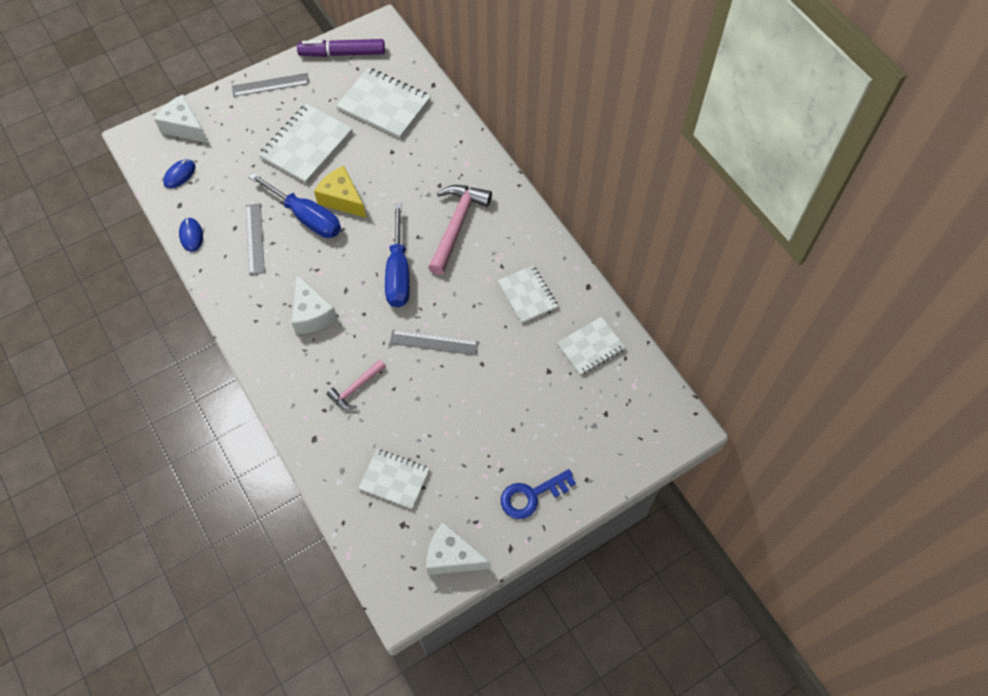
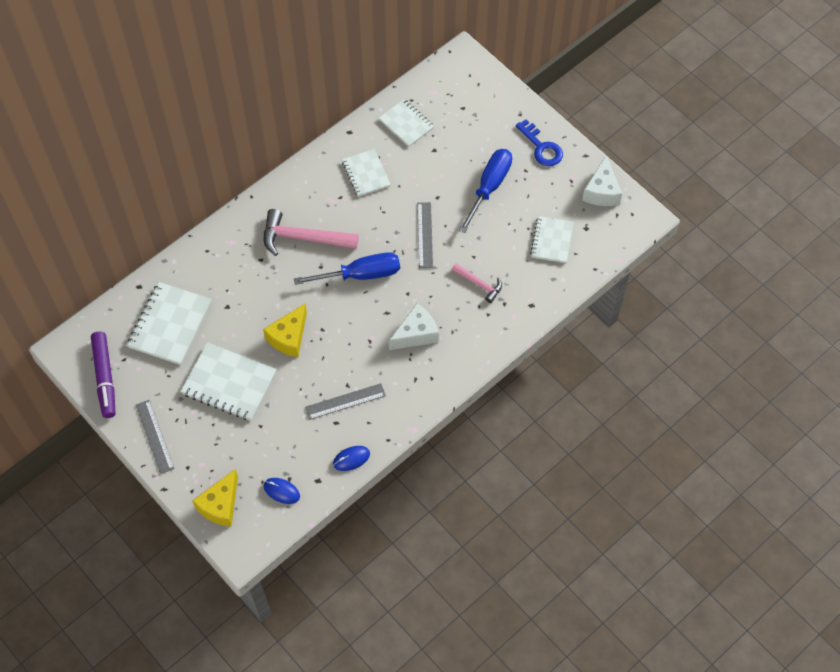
camera: 100 degrees left, 0 degrees up
(184, 127) = (220, 505): white cheese -> yellow cheese
(306, 217) = (314, 363): blue screwdriver -> blue screwdriver (489, 187)
(527, 295) = (366, 174): white notebook -> white notebook turned 75 degrees counterclockwise

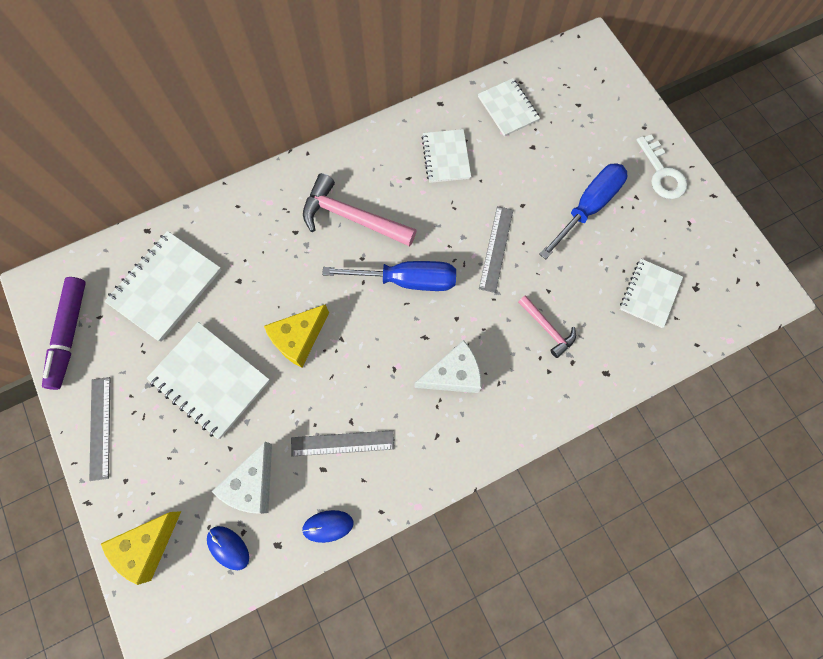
camera: 15 degrees right, 10 degrees up
(541, 147) = (662, 173): blue key -> white key
(601, 191) = (725, 245): white cheese -> white cheese (252, 484)

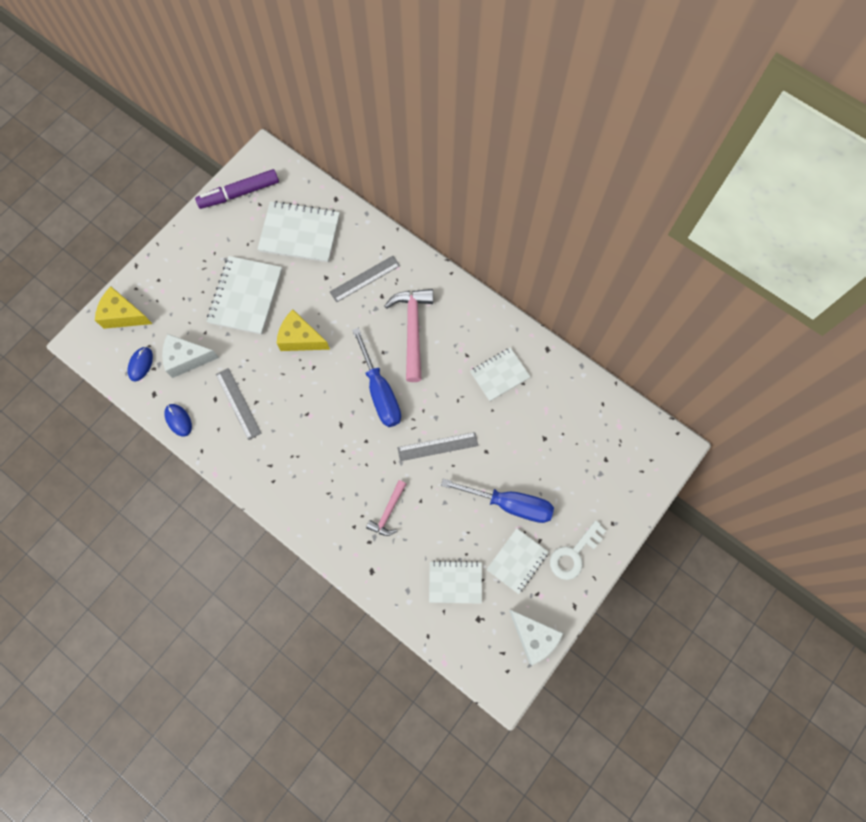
camera: 65 degrees right, 0 degrees up
(100, 427) = (186, 246): grey ruler -> grey ruler (364, 278)
(453, 375) = (320, 457): white cheese -> white cheese (534, 637)
(508, 108) = (571, 404): white notebook -> white notebook (517, 561)

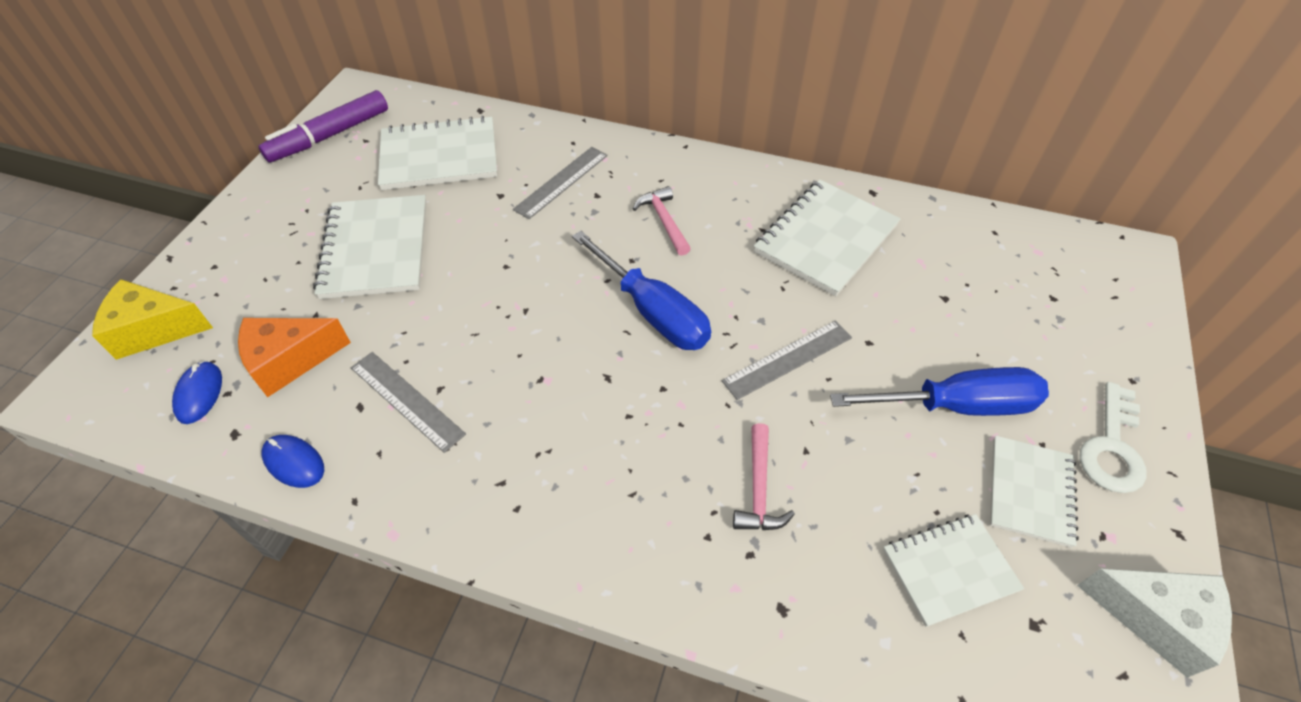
camera: 20 degrees left, 20 degrees down
(187, 359) = (290, 361): white cheese -> orange cheese
(300, 338) = (488, 278): yellow cheese -> none
(412, 329) = (664, 221): pink hammer -> pink hammer, size x0.56
(499, 375) = (825, 239): white notebook -> white notebook, size x1.57

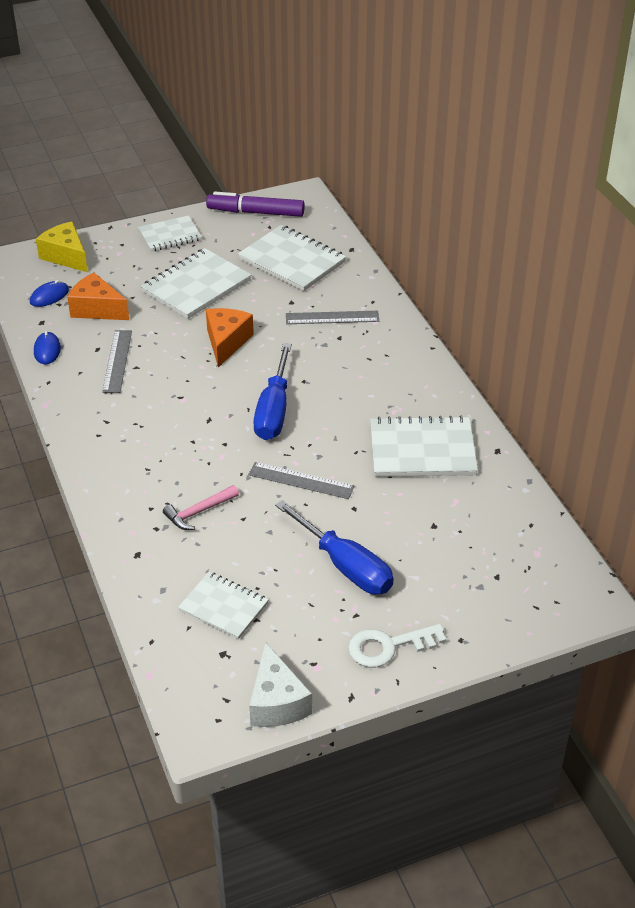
camera: 50 degrees right, 10 degrees down
(498, 282) = (226, 342): none -> orange cheese
(664, 221) = (351, 375): pink hammer -> none
(1030, 492) = (313, 621): white notebook -> white notebook (170, 235)

